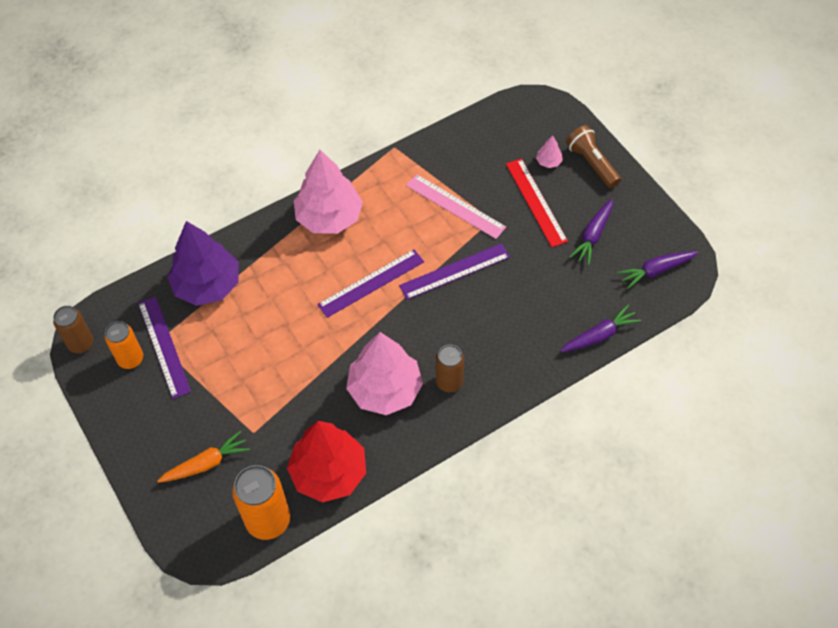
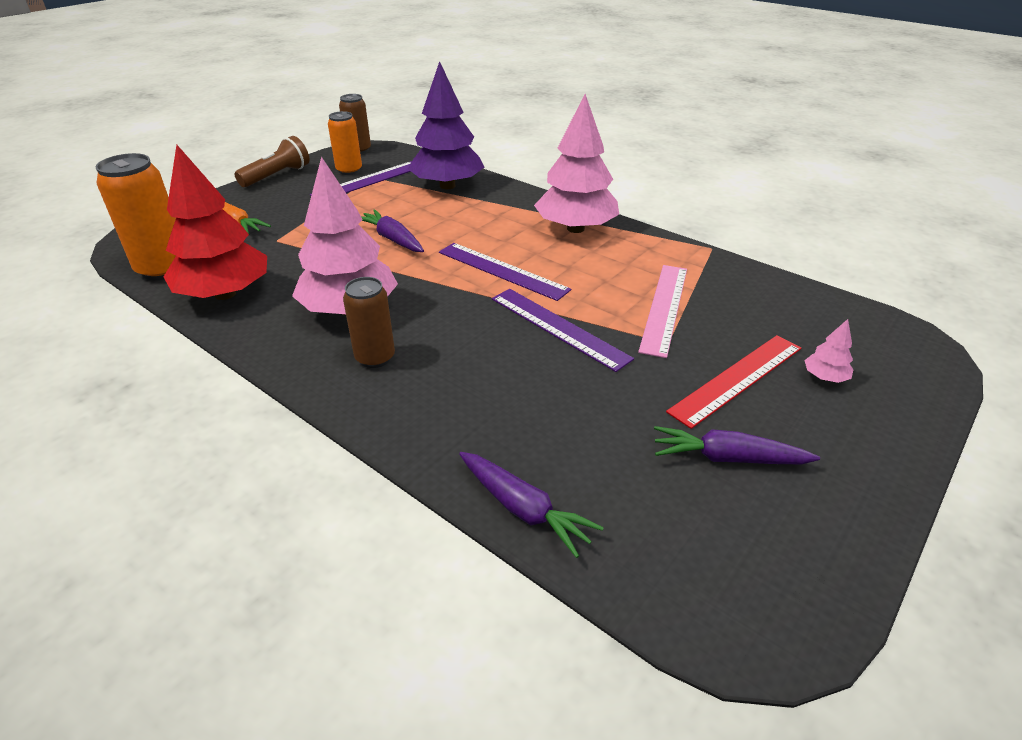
camera: 70 degrees right, 20 degrees down
(592, 163) = (874, 427): brown flashlight -> brown flashlight (277, 176)
(656, 271) = (719, 570): purple carrot -> purple carrot (392, 239)

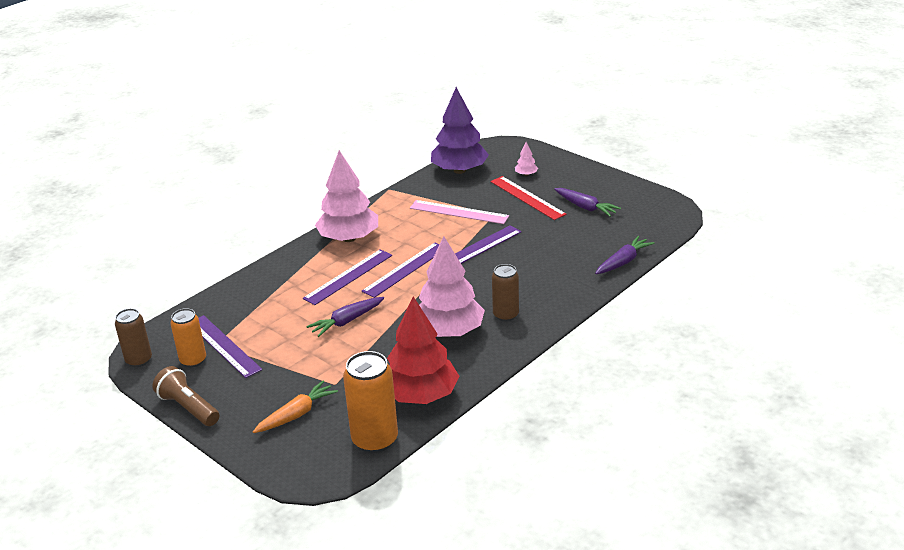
camera: 85 degrees left, 5 degrees down
(447, 186) = (251, 299): purple tree -> purple tree (459, 170)
(487, 234) = (348, 277): none -> purple ruler
(727, 458) = (585, 207): purple carrot -> purple carrot turned 60 degrees counterclockwise

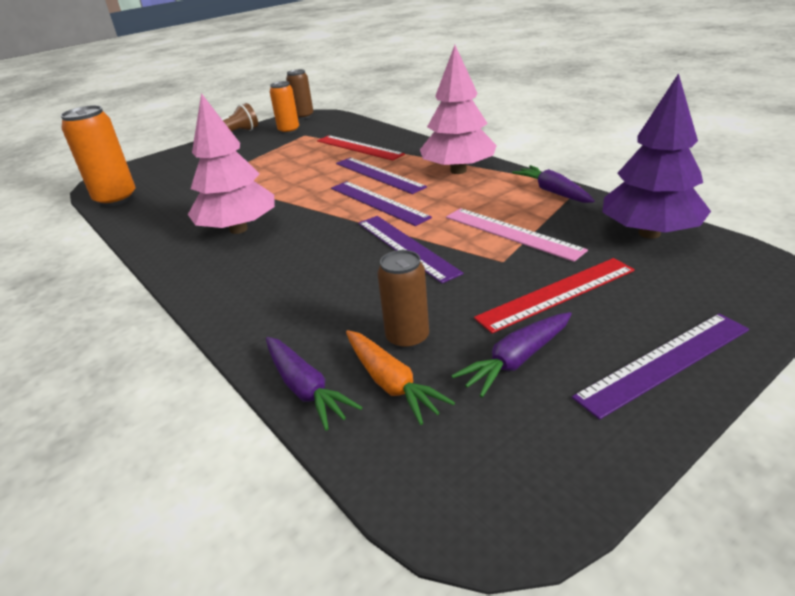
camera: 100 degrees right, 0 degrees up
(224, 346) = (300, 138): purple ruler -> purple ruler (664, 362)
(273, 298) = (358, 147): none -> red ruler
(296, 414) = (184, 169): orange carrot -> orange carrot (391, 383)
(346, 321) = (298, 179): purple carrot -> purple carrot (553, 192)
(421, 395) = (150, 216): red tree -> none
(459, 212) = (511, 233): pink ruler -> pink ruler turned 75 degrees counterclockwise
(505, 315) = (240, 265): brown can -> brown can (407, 338)
(526, 174) = (649, 296): pink tree -> none

